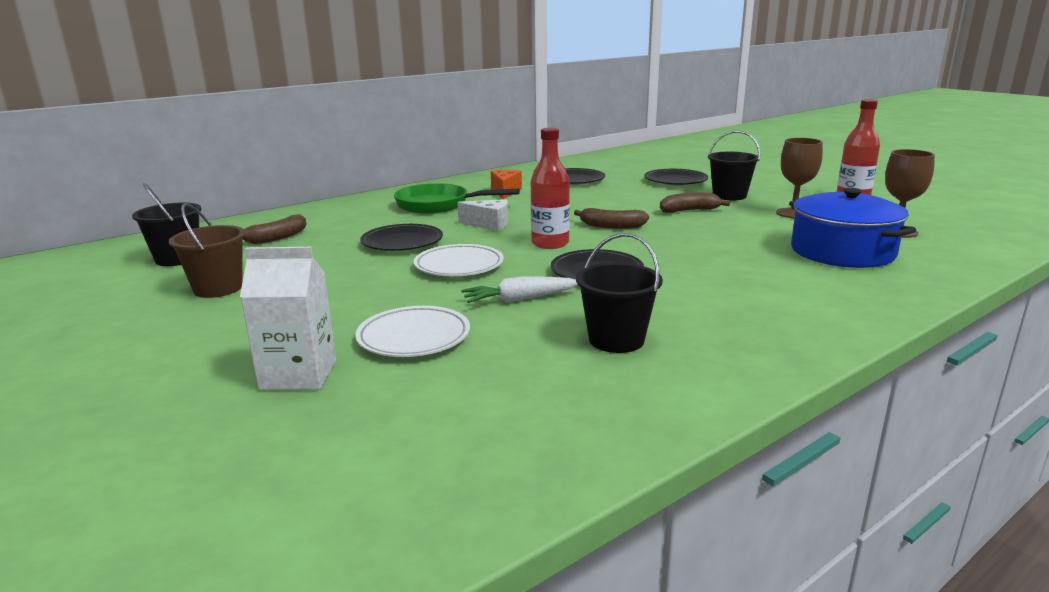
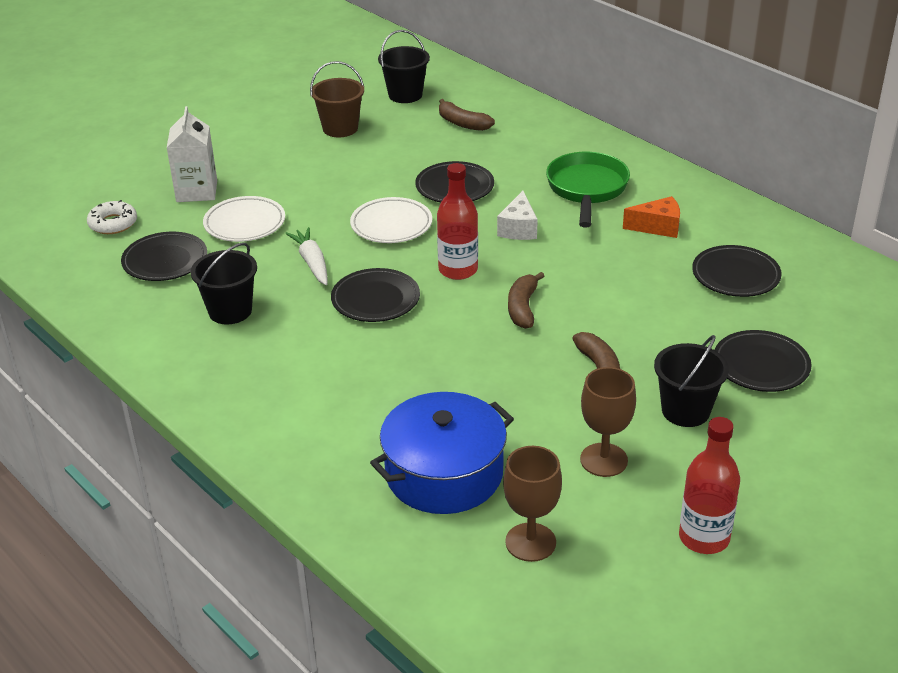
camera: 85 degrees right, 15 degrees up
(350, 445) = (113, 223): none -> white donut
(488, 389) = (165, 261): none -> black plate

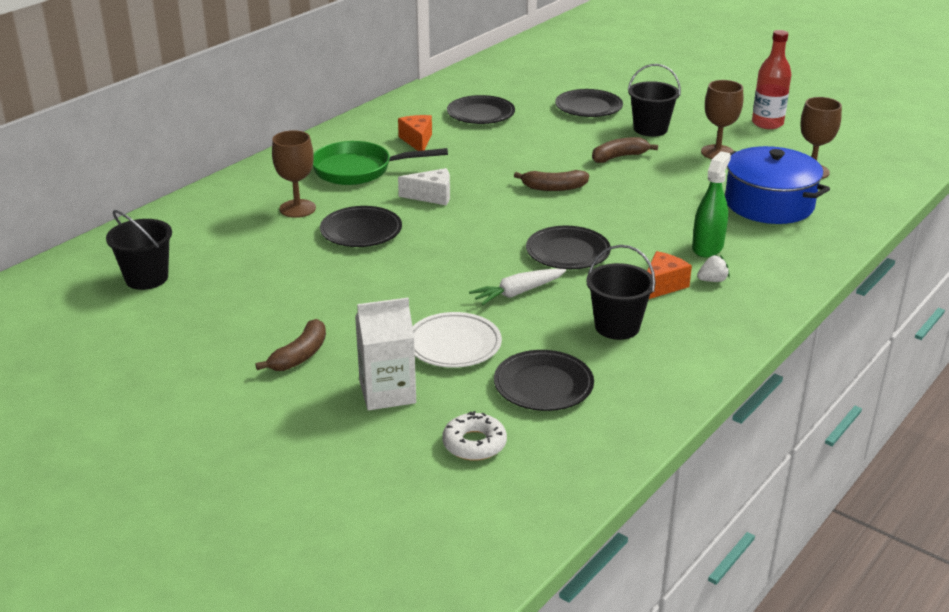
camera: 100 degrees left, 5 degrees down
(285, 387) = (712, 280): none -> white strawberry
(288, 350) = (662, 286): none -> orange cheese
(340, 128) = (229, 312): brown bucket -> none
(353, 397) = (707, 247): none -> green spray bottle
(391, 225) = (438, 258): white plate -> none
(458, 270) = (507, 218): red bottle -> none
(462, 123) = (223, 238): brown banana -> brown banana (300, 356)
(508, 156) = (297, 208): none -> brown goblet

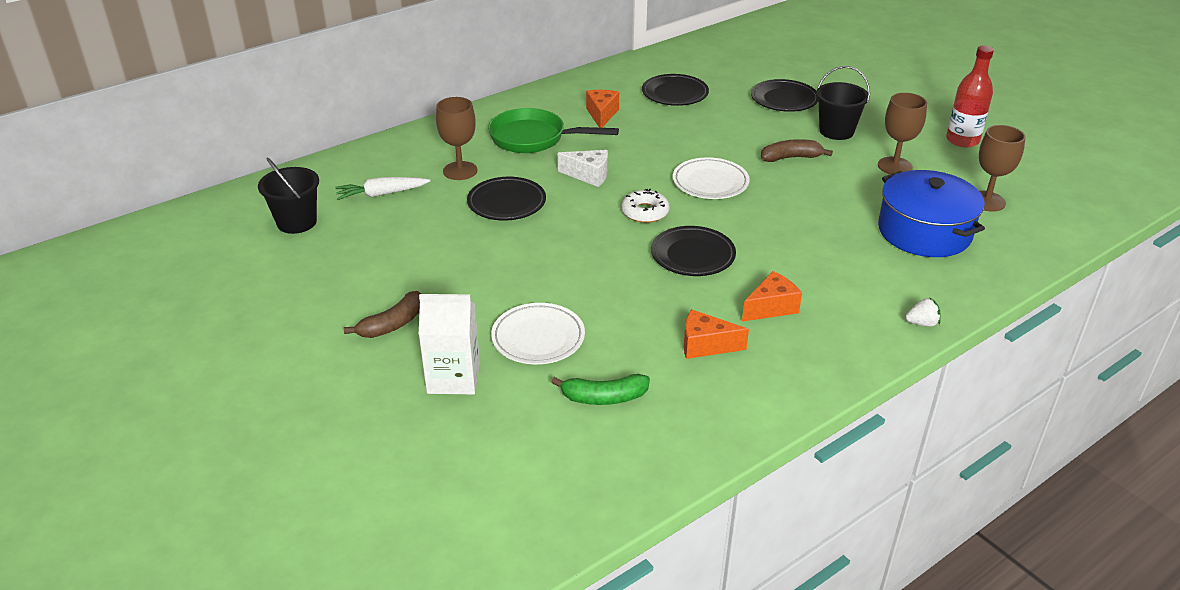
camera: 15 degrees right, 5 degrees up
(474, 444) = (509, 449): white donut -> white donut (645, 212)
(517, 293) = (624, 292): white carrot -> white carrot (381, 194)
(543, 385) = (604, 398): black plate -> green banana
(553, 188) = (710, 183): brown banana -> white plate
(617, 327) = (705, 345): black bucket -> orange cheese
(707, 247) = (837, 272): green spray bottle -> none
(712, 280) = (826, 310): white strawberry -> white strawberry (922, 323)

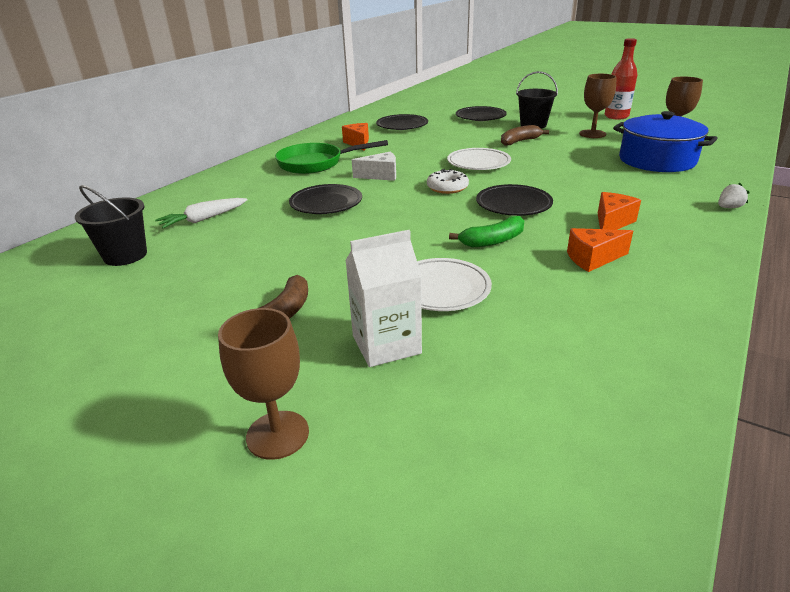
camera: 20 degrees left, 5 degrees down
(460, 171) = (267, 192): brown goblet -> brown goblet (277, 434)
(604, 398) = (551, 321): green banana -> green banana (492, 241)

